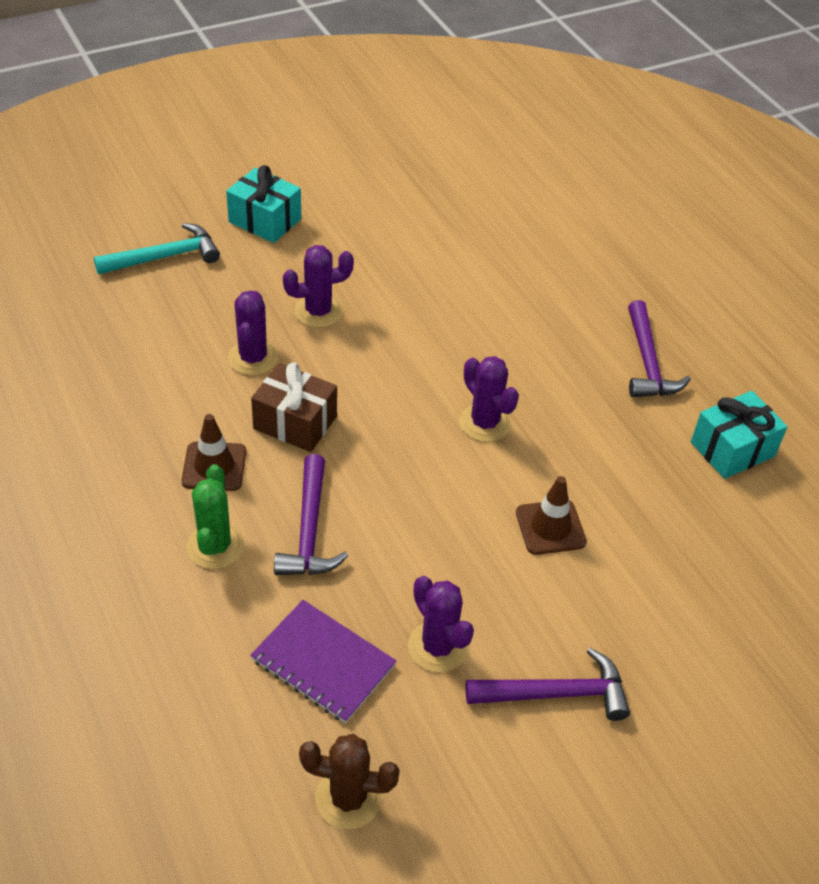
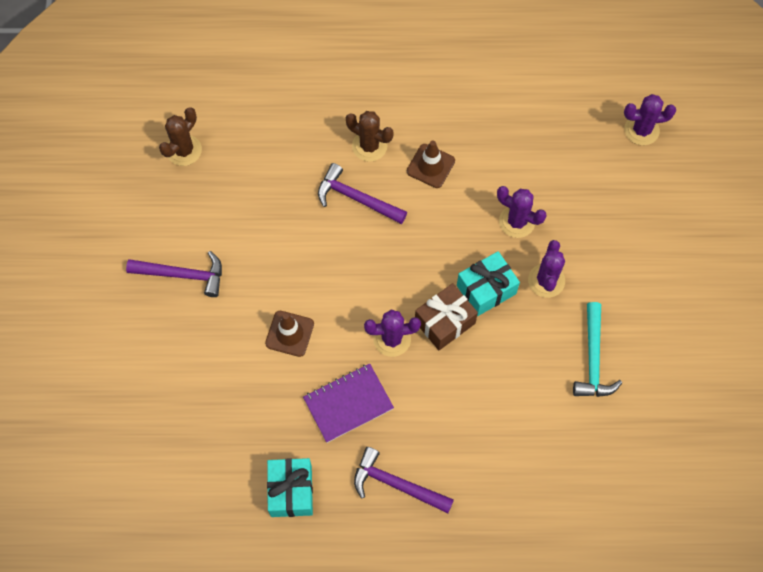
camera: 120 degrees right, 20 degrees up
(164, 257) = (647, 202): turquoise hammer -> turquoise hammer (593, 359)
(215, 546) = (369, 146): green cactus -> brown cactus
(265, 220) = (665, 284): turquoise gift -> turquoise gift (486, 289)
(295, 423) = (446, 224): brown gift -> brown gift (444, 322)
(323, 662) = (265, 170): purple notebook -> purple notebook (348, 404)
(438, 647) = (243, 230): purple cactus -> purple cactus (641, 130)
(555, 693) = (182, 275): purple hammer -> purple hammer turned 105 degrees counterclockwise

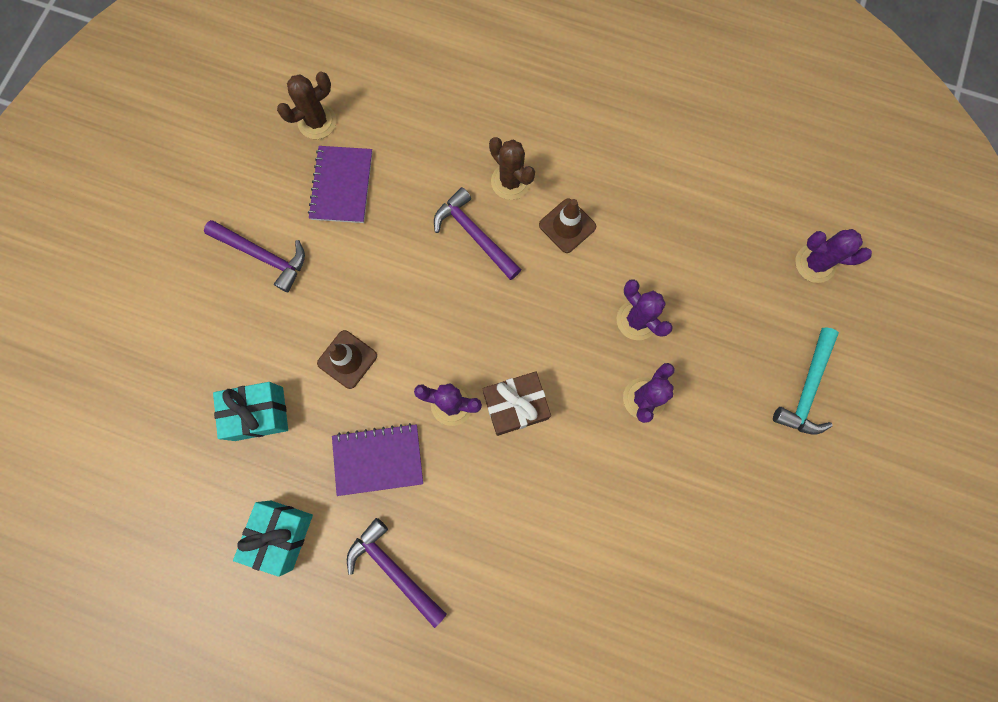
camera: 20 degrees right, 10 degrees up
(227, 195) = (342, 186): none -> purple notebook
(486, 289) = (574, 385): turquoise gift -> turquoise gift (259, 413)
(593, 359) = (662, 507): turquoise hammer -> turquoise hammer (807, 388)

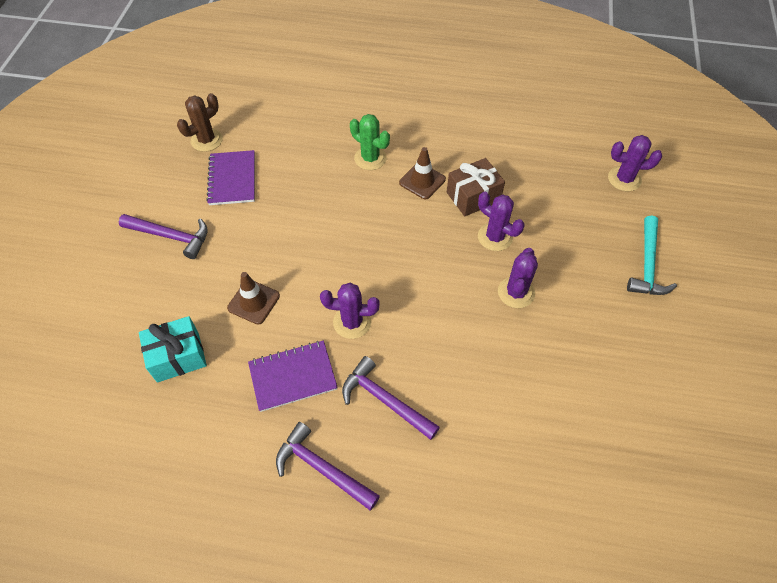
camera: 10 degrees left, 20 degrees down
(281, 534) = (209, 456): turquoise gift -> none
(475, 235) = (348, 197): purple hammer -> purple hammer (385, 400)
(510, 182) = (370, 158): brown cactus -> green cactus
(515, 406) = (407, 315): brown gift -> brown gift (473, 196)

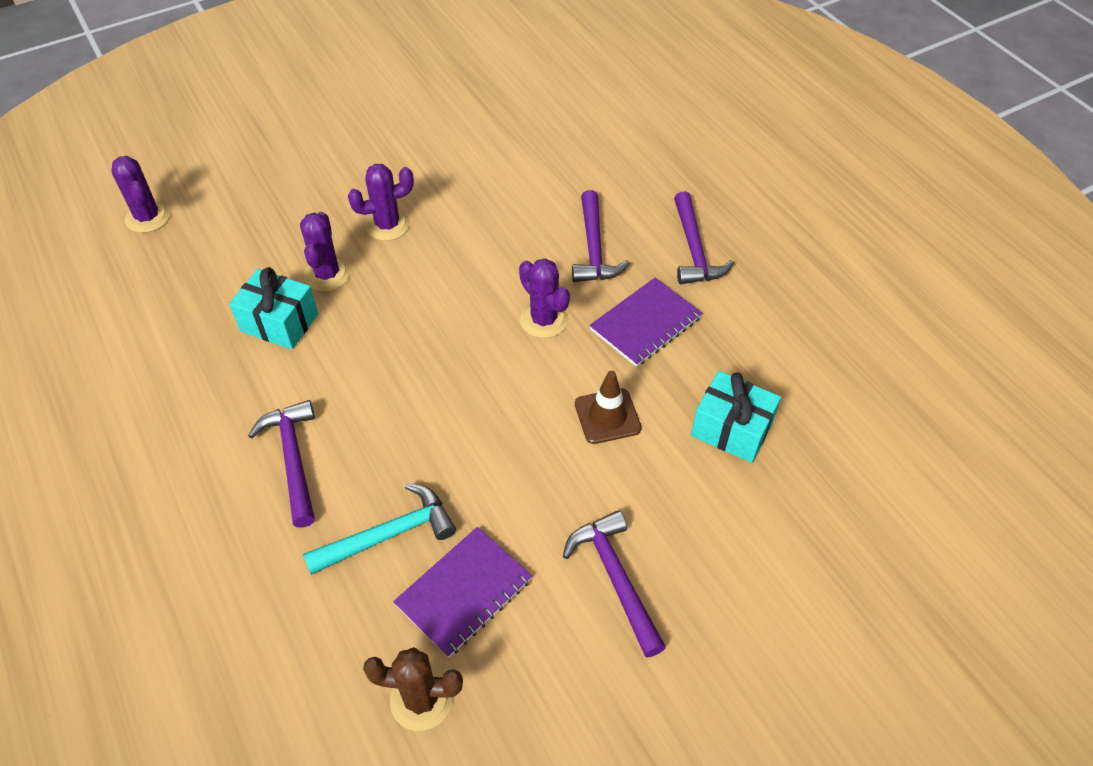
camera: 130 degrees left, 5 degrees down
(293, 377) = (645, 323): purple notebook -> purple notebook turned 75 degrees counterclockwise
(370, 158) = (293, 460): green cactus -> purple hammer
(422, 181) = (292, 382): brown traffic cone -> none
(473, 196) = (279, 322): brown gift -> turquoise gift
(647, 265) = (267, 158): turquoise hammer -> turquoise hammer (388, 535)

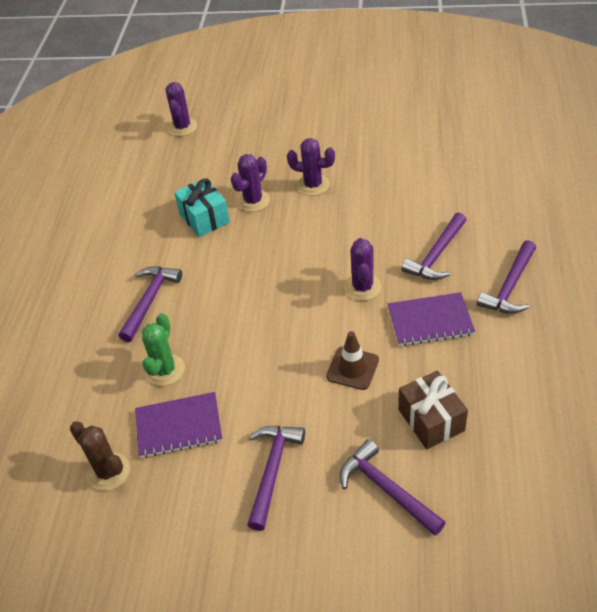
camera: 40 degrees right, 5 degrees down
(388, 535) = (165, 370): turquoise hammer -> green cactus
(731, 429) = (431, 420): turquoise gift -> brown gift
(748, 528) = (386, 489): none -> purple hammer

